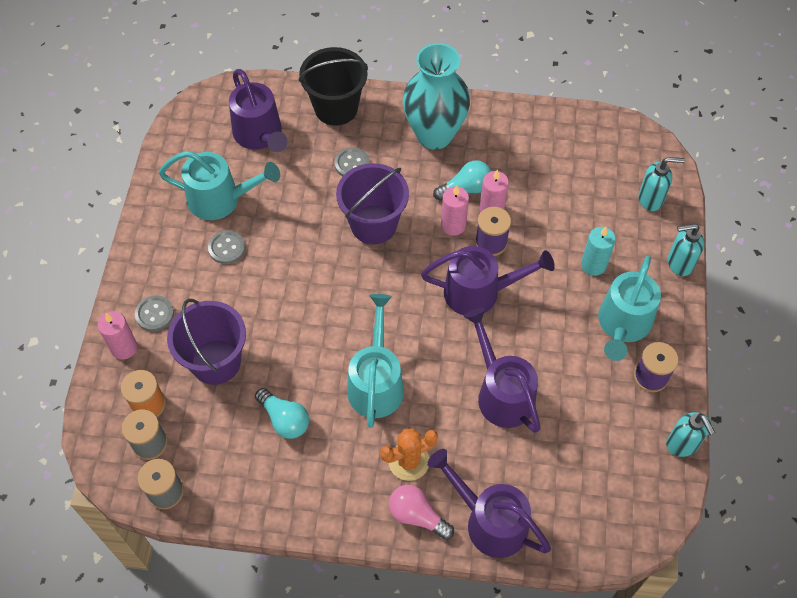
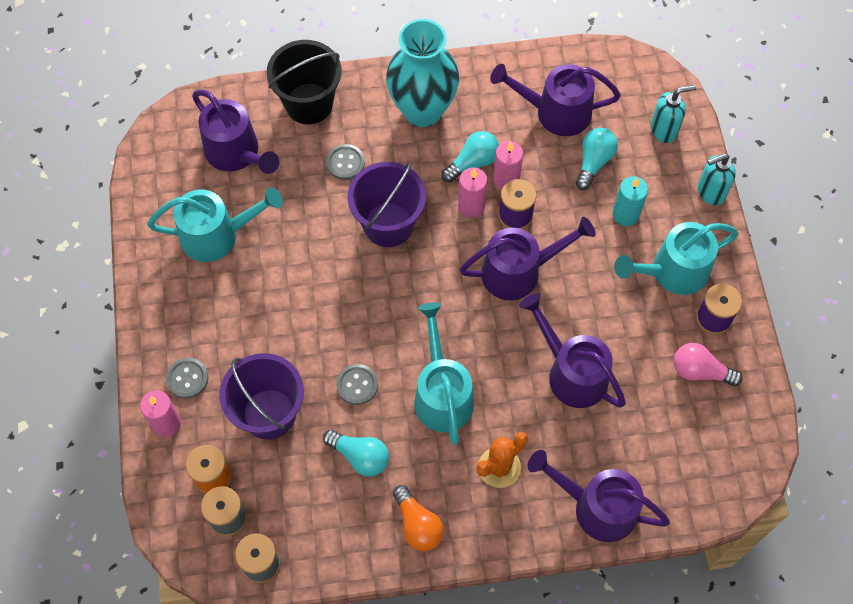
camera: 15 degrees left, 5 degrees up
(227, 248) = (241, 287): grey button -> grey button (357, 385)
(317, 494) = (417, 525): none -> orange light bulb
(417, 516) = (524, 520): pink light bulb -> pink light bulb (700, 371)
(553, 162) = (554, 112): none -> purple watering can
(577, 213) = (594, 162): none -> turquoise light bulb
(622, 326) = (672, 272): turquoise watering can -> turquoise watering can turned 60 degrees clockwise
(682, 444) = (762, 380): turquoise soap dispenser -> none

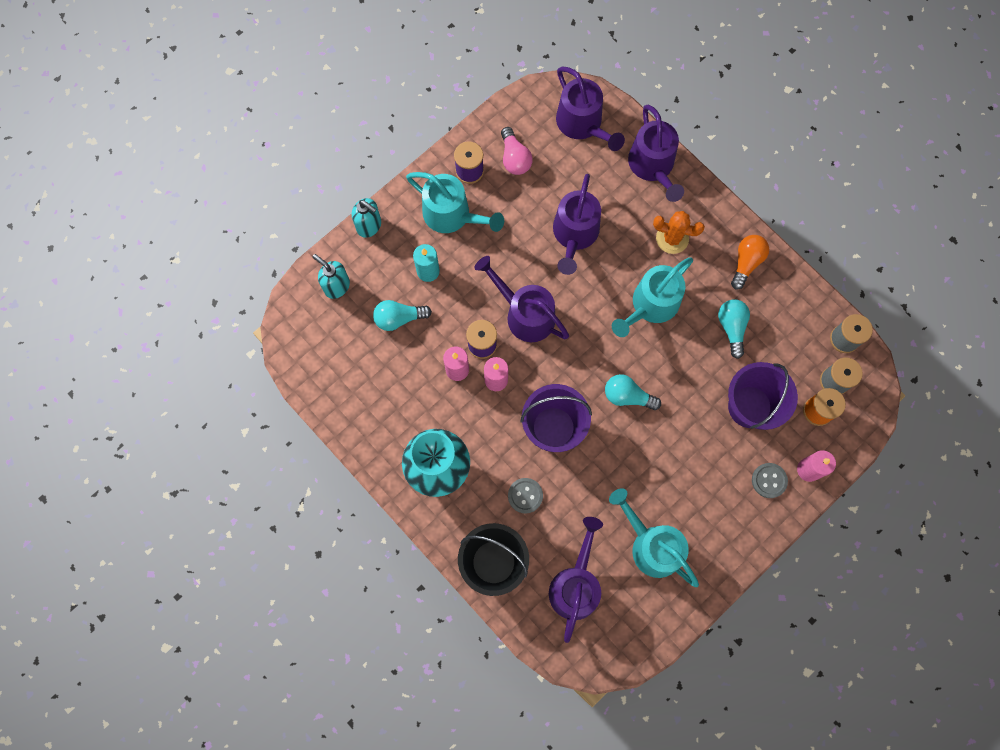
camera: 125 degrees left, 10 degrees up
(357, 385) = (686, 364): grey button -> none
(472, 163) = (459, 403): turquoise light bulb -> turquoise light bulb (627, 396)
(554, 112) = (374, 372): purple watering can -> purple watering can (583, 125)

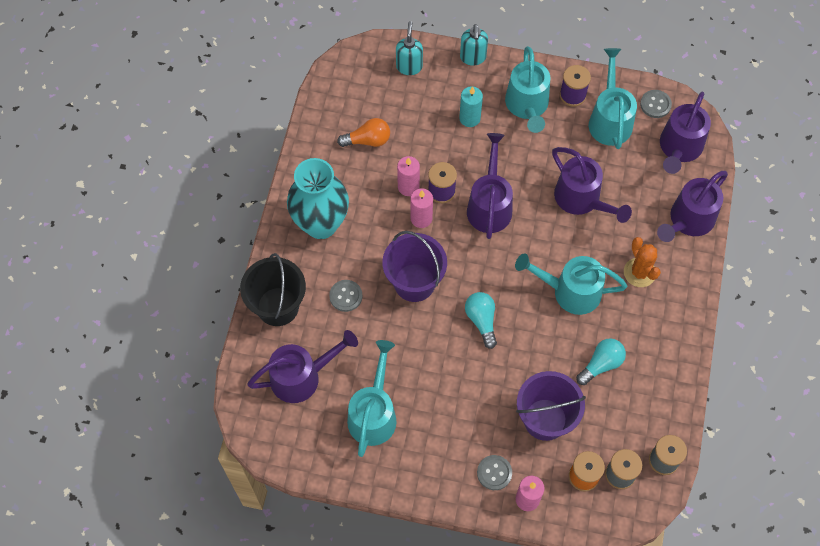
camera: 55 degrees right, 10 degrees down
(399, 318) = (417, 122): turquoise light bulb -> none
(514, 158) = (609, 119): pink light bulb -> turquoise watering can
(528, 112) = (655, 104): none -> grey button
(574, 235) = (582, 200): purple watering can -> purple watering can turned 105 degrees counterclockwise
(746, 263) = (666, 341): orange light bulb -> orange light bulb (368, 140)

